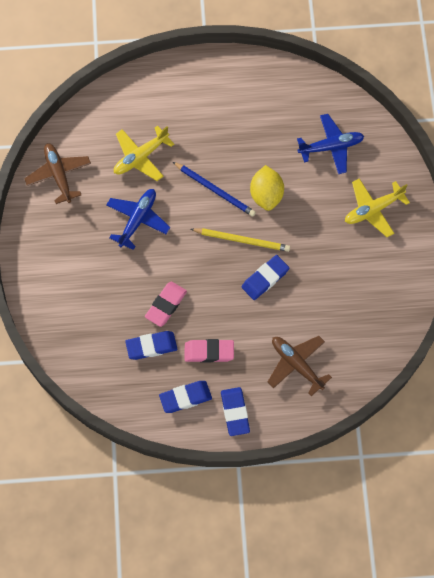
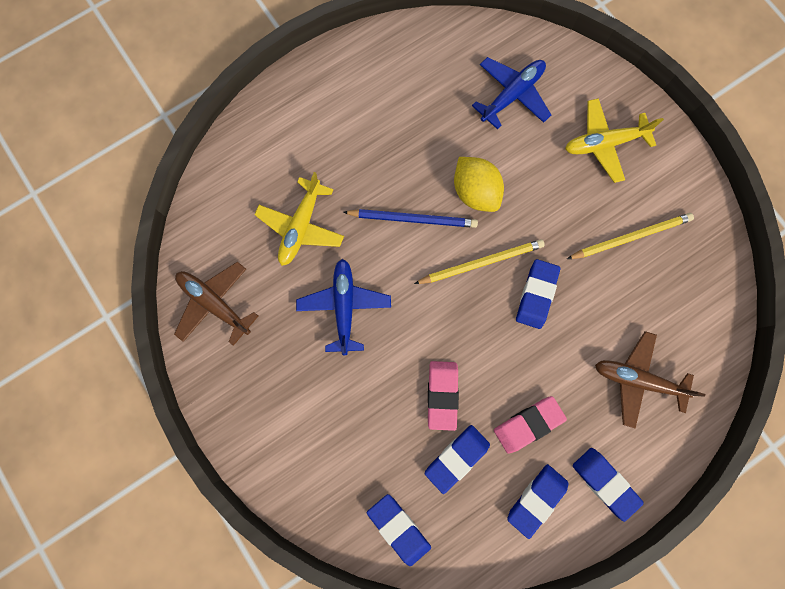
camera: 30 degrees left, 10 degrees up
(90, 366) = (399, 528): none -> blue eraser
(351, 277) = (630, 237): none -> yellow pencil
(373, 210) = (604, 143): yellow plane -> yellow plane turned 45 degrees clockwise

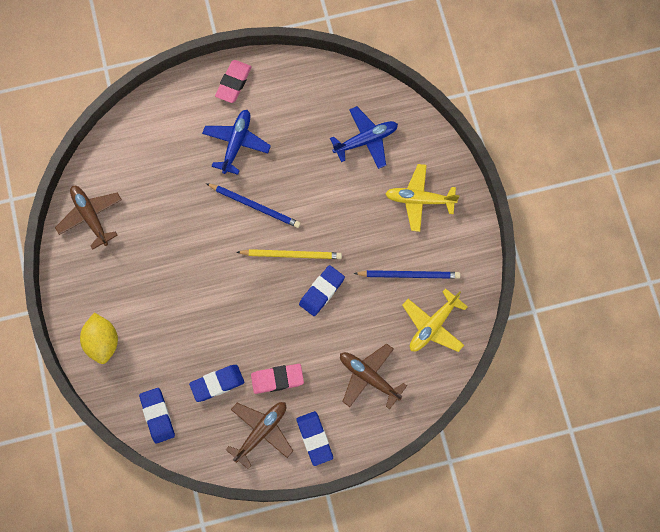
camera: 20 degrees right, 5 degrees down
(301, 226) = (172, 183): yellow plane -> yellow plane (433, 325)
(344, 306) = (180, 251): blue plane -> blue plane (236, 143)
(442, 395) = (225, 337): pink eraser -> pink eraser (233, 83)
(475, 192) = (308, 202): yellow lemon -> yellow lemon (102, 342)
(536, 499) = (261, 432): blue eraser -> brown plane
(630, 237) = (409, 275): yellow pencil -> blue pencil

